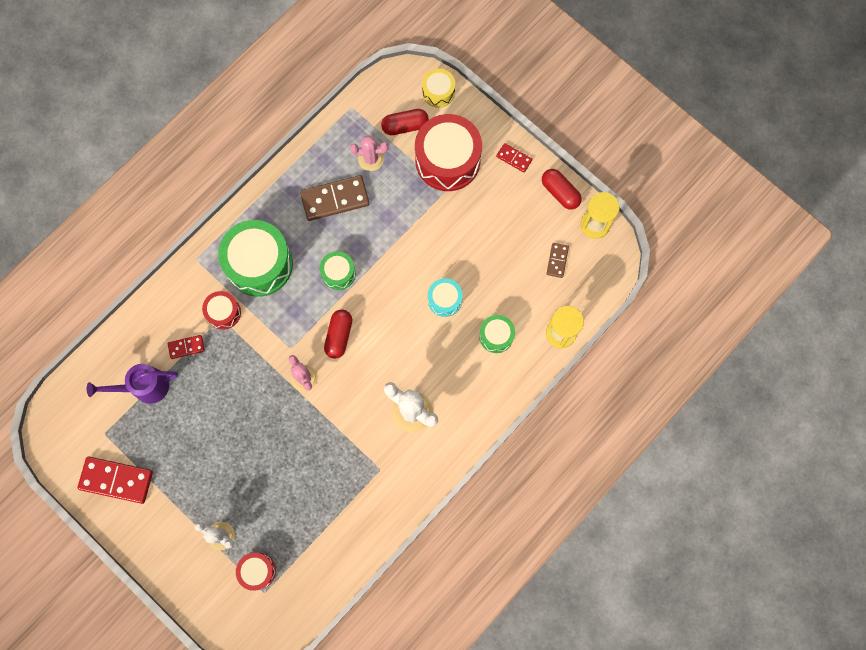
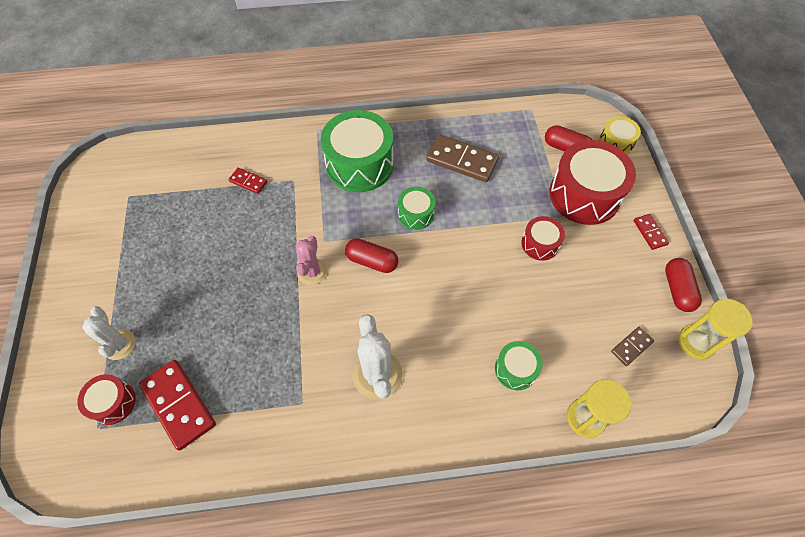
camera: 40 degrees right, 15 degrees down
(116, 480) = (98, 235): red domino -> red domino (178, 405)
(144, 387) = (190, 186): purple watering can -> none
(223, 312) = (299, 178): red drum -> red drum (540, 244)
(339, 336) = (372, 261): red capsule -> red capsule turned 60 degrees clockwise
(371, 159) = (517, 152): pink cactus -> none
(444, 300) = (491, 301): turquoise drum -> none

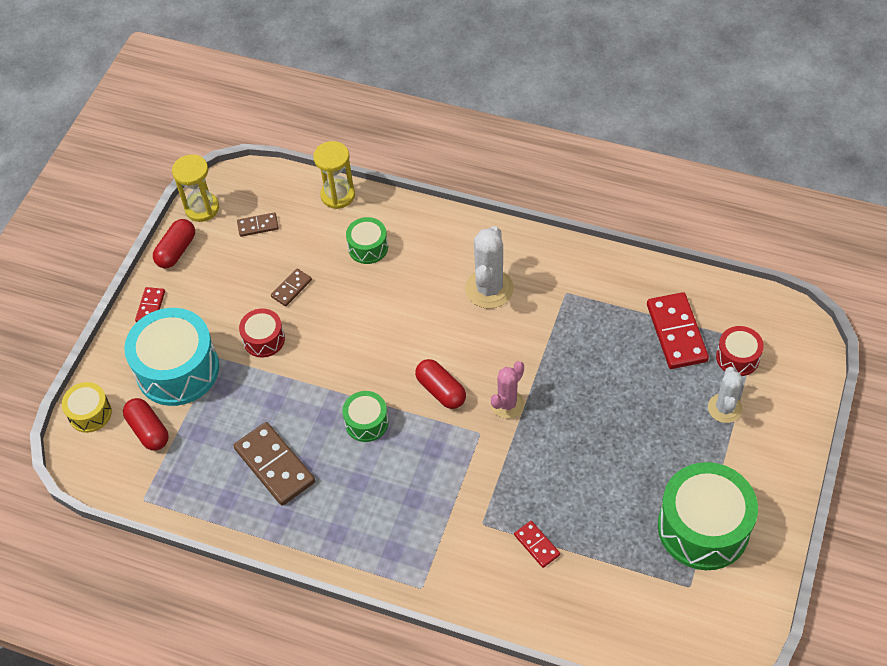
camera: 150 degrees left, 5 degrees down
(359, 164) = (394, 512): green drum -> green drum (703, 527)
(552, 297) = (291, 288): none -> brown domino
(584, 195) = (177, 369): red drum -> turquoise drum

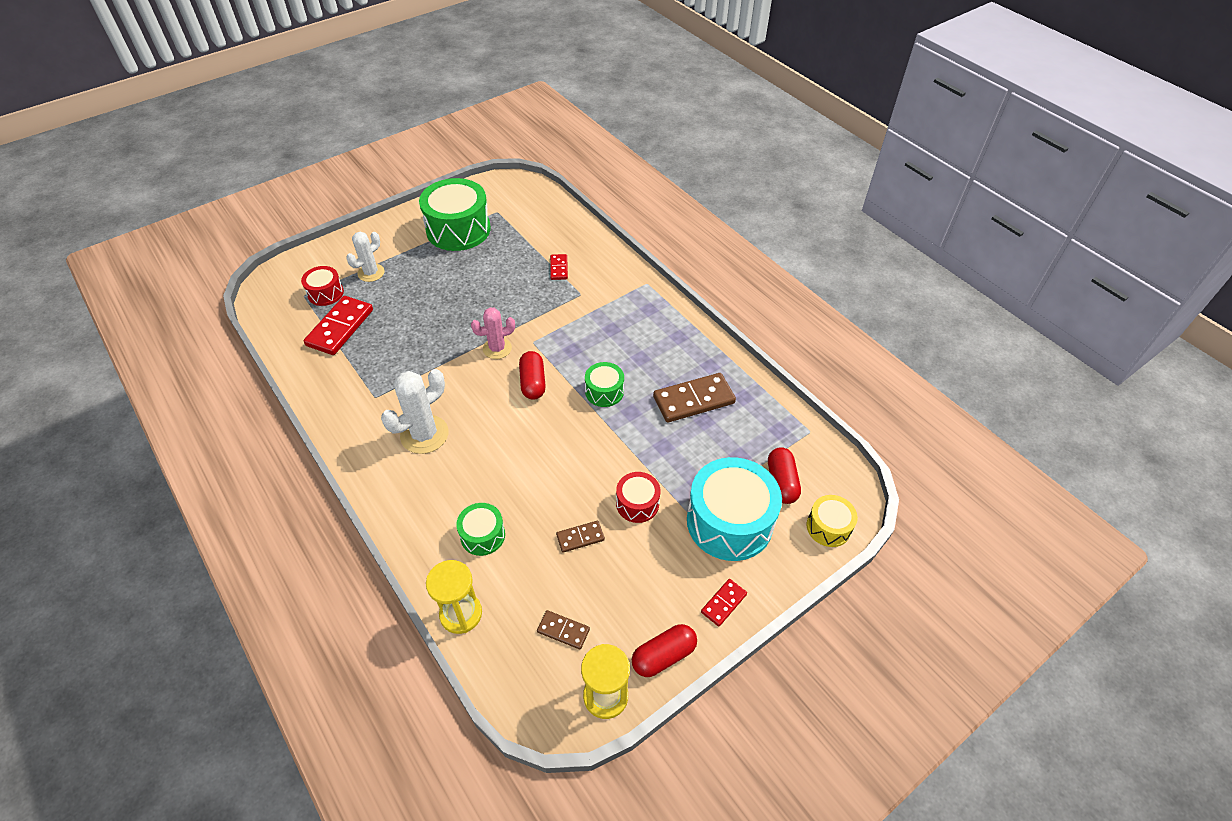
camera: 150 degrees left, 5 degrees down
(274, 465) = (694, 400): brown domino -> brown domino turned 75 degrees clockwise

